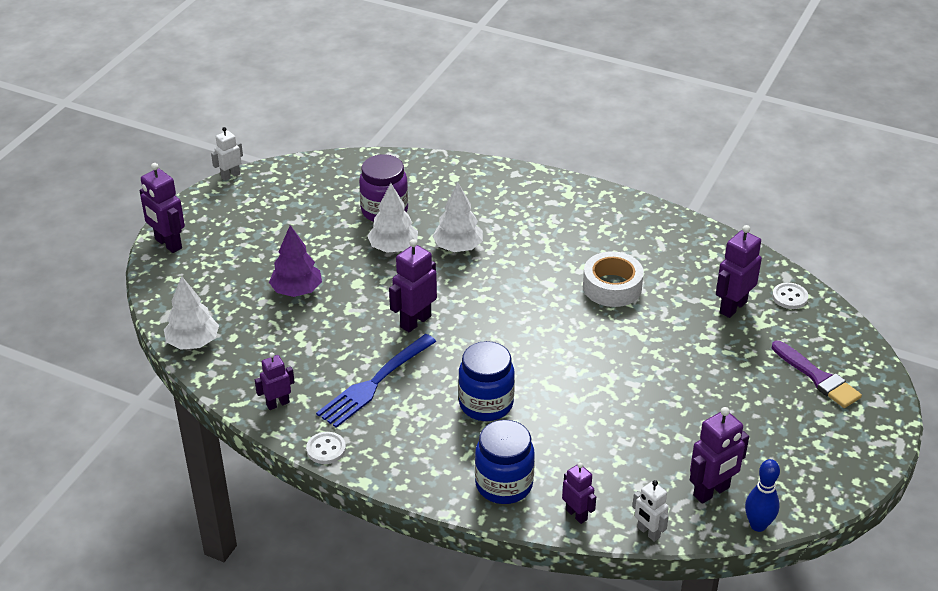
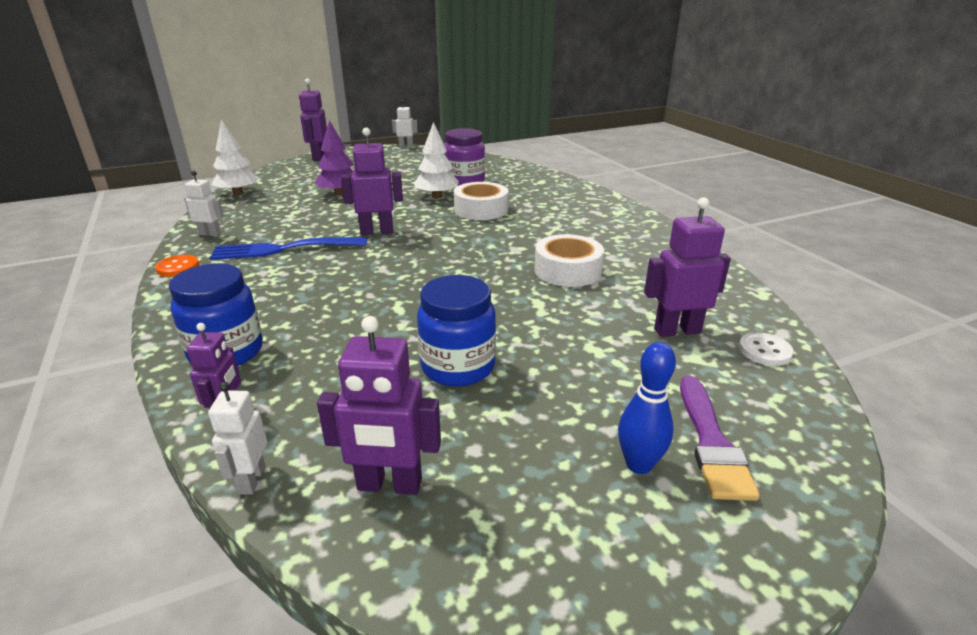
camera: 40 degrees right, 10 degrees down
(278, 404) = (210, 234): purple robot -> white robot
(326, 449) = (178, 267): white button -> orange button
(458, 247) = (481, 209): white tree -> white tape
(486, 404) = (327, 294): blue jar -> blue jar (458, 367)
(758, 525) = (380, 570): blue bowling pin -> blue bowling pin (639, 464)

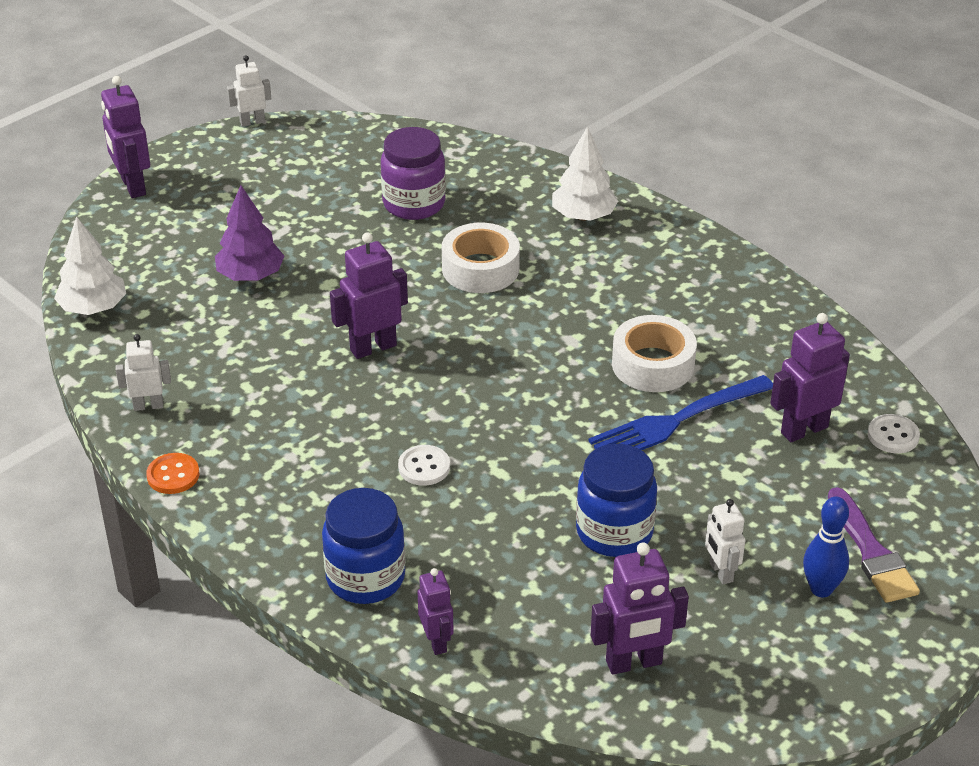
camera: 20 degrees left, 10 degrees up
(251, 480) = (517, 691): white robot -> white robot (720, 572)
(284, 249) = (279, 410): blue fork -> blue fork (676, 421)
(345, 295) = (424, 467): none -> white button
(436, 196) = (398, 251): white tree -> white tree (583, 216)

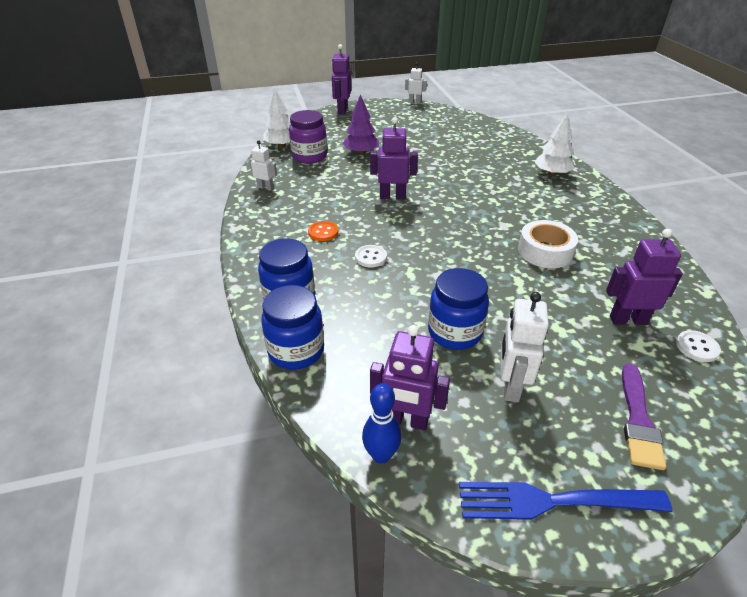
camera: 30 degrees right, 0 degrees up
(173, 475) = (246, 218): orange button -> orange button (323, 232)
(414, 204) = (464, 147): purple jar -> purple jar (309, 156)
(436, 641) = (296, 351): purple robot -> blue jar
(480, 268) = (477, 180): white tape -> none
(676, 421) = (540, 285): blue fork -> blue fork (553, 501)
(720, 572) = (510, 386): white robot -> white robot, size x1.59
(821, 589) = (581, 430): blue bowling pin -> blue bowling pin (381, 455)

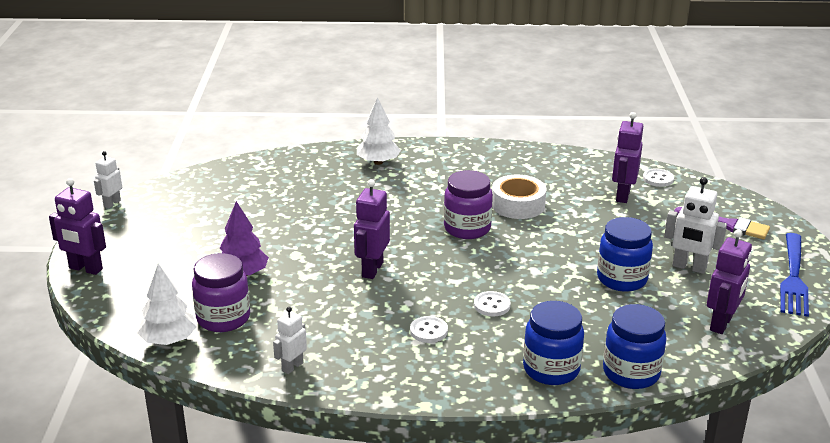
camera: 75 degrees left, 10 degrees down
(323, 232) = (428, 331): orange button -> white button
(381, 455) = (755, 342): blue bowling pin -> none
(481, 229) = (467, 228): none -> purple jar

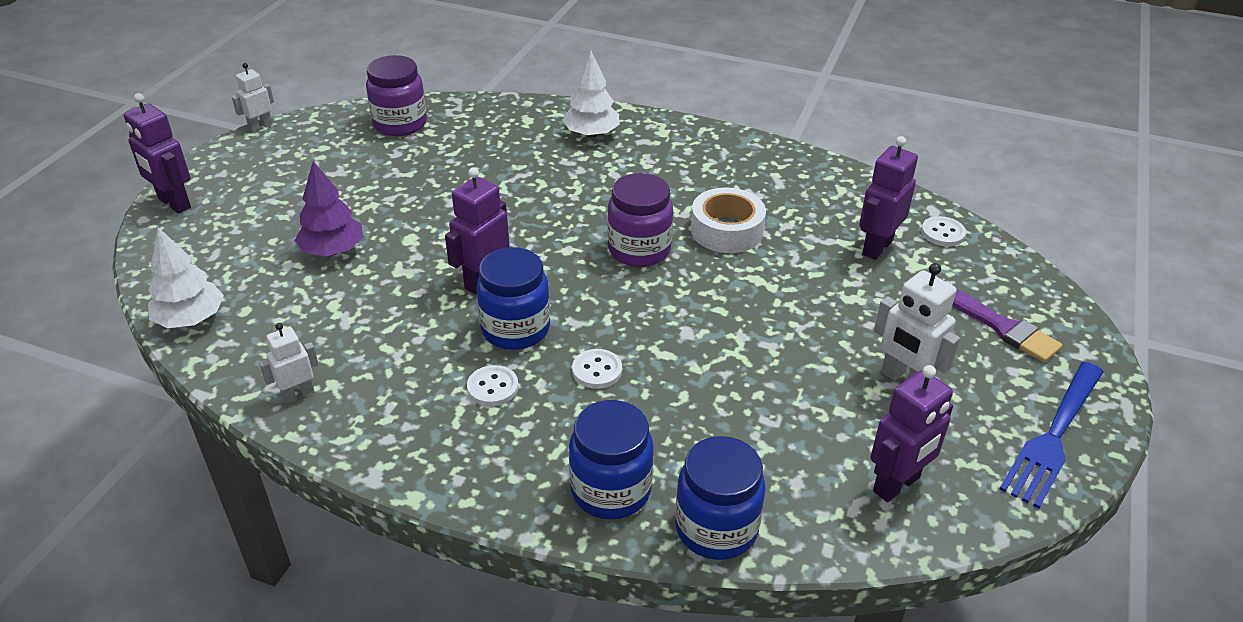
camera: 20 degrees right, 10 degrees up
(223, 318) = (269, 305): purple jar -> purple jar (400, 124)
(622, 279) = (796, 375): blue jar -> blue jar (515, 329)

